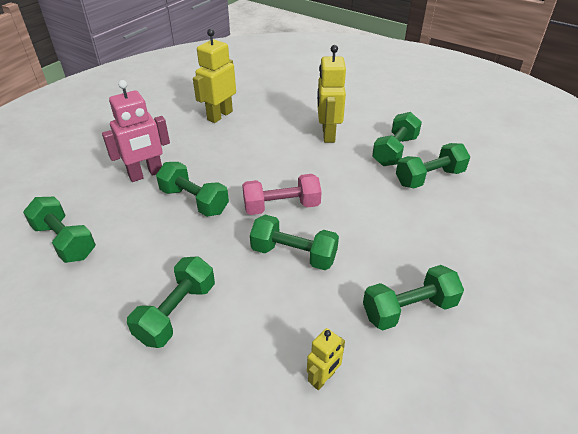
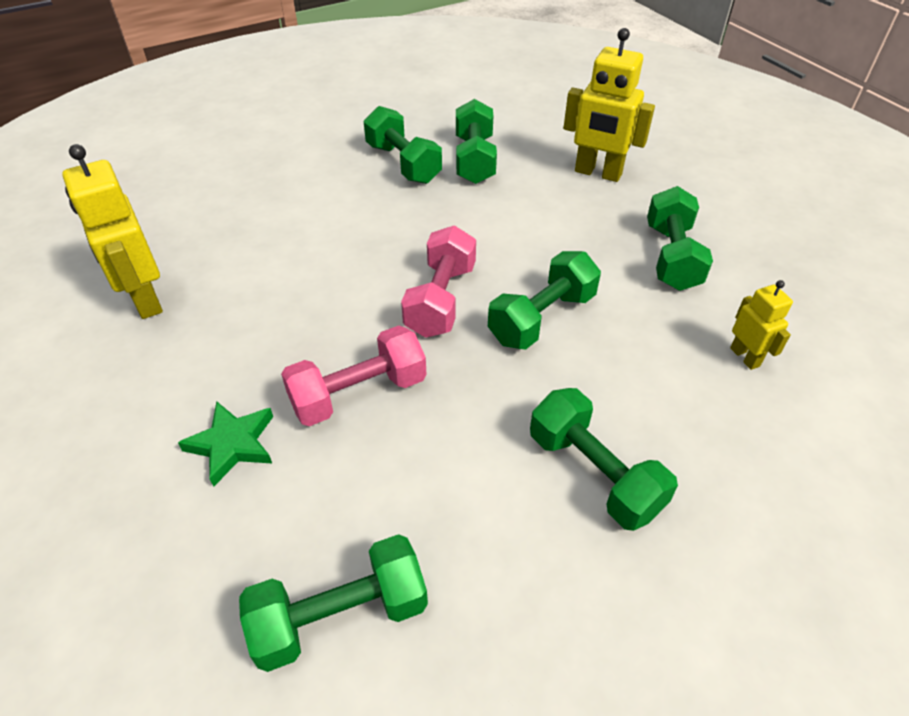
camera: 65 degrees left, 5 degrees up
(146, 174) = (232, 444): pink robot -> green star
(194, 201) = (359, 394): green dumbbell -> pink dumbbell
(328, 134) = (316, 204): yellow robot -> yellow robot (598, 173)

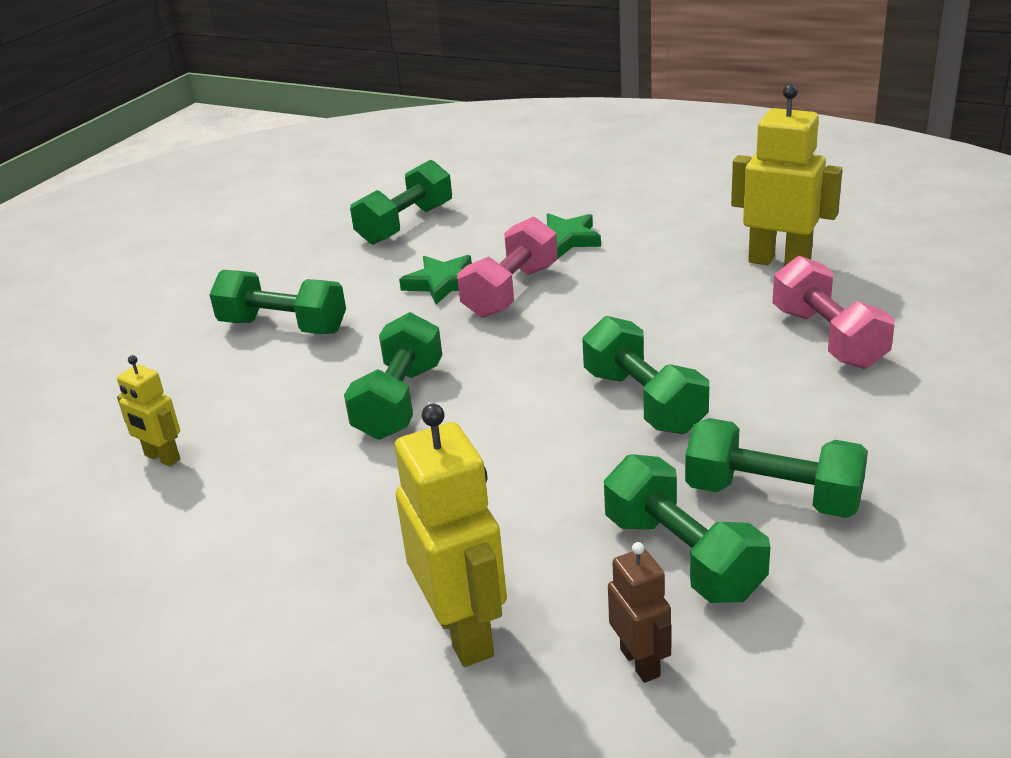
camera: 150 degrees right, 15 degrees down
(402, 447) = (442, 283): none -> green star
(441, 300) = (518, 372): pink dumbbell -> pink dumbbell (828, 338)
(534, 137) = (640, 662): none -> brown robot
(598, 173) = (464, 632): yellow robot -> yellow robot turned 75 degrees clockwise
(671, 257) = (279, 535): green dumbbell -> green dumbbell (643, 401)

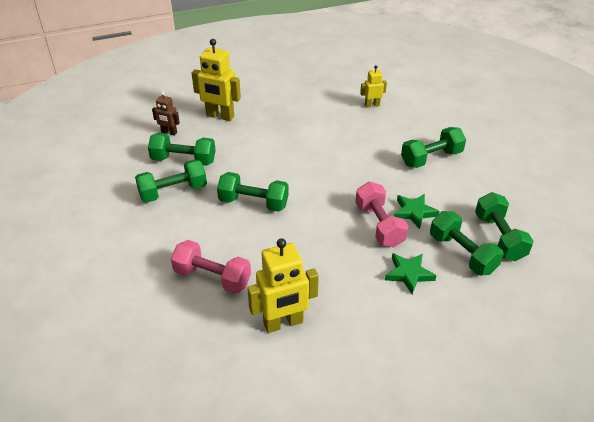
camera: 130 degrees right, 10 degrees up
(399, 401) = (336, 157): green dumbbell -> green dumbbell (462, 254)

